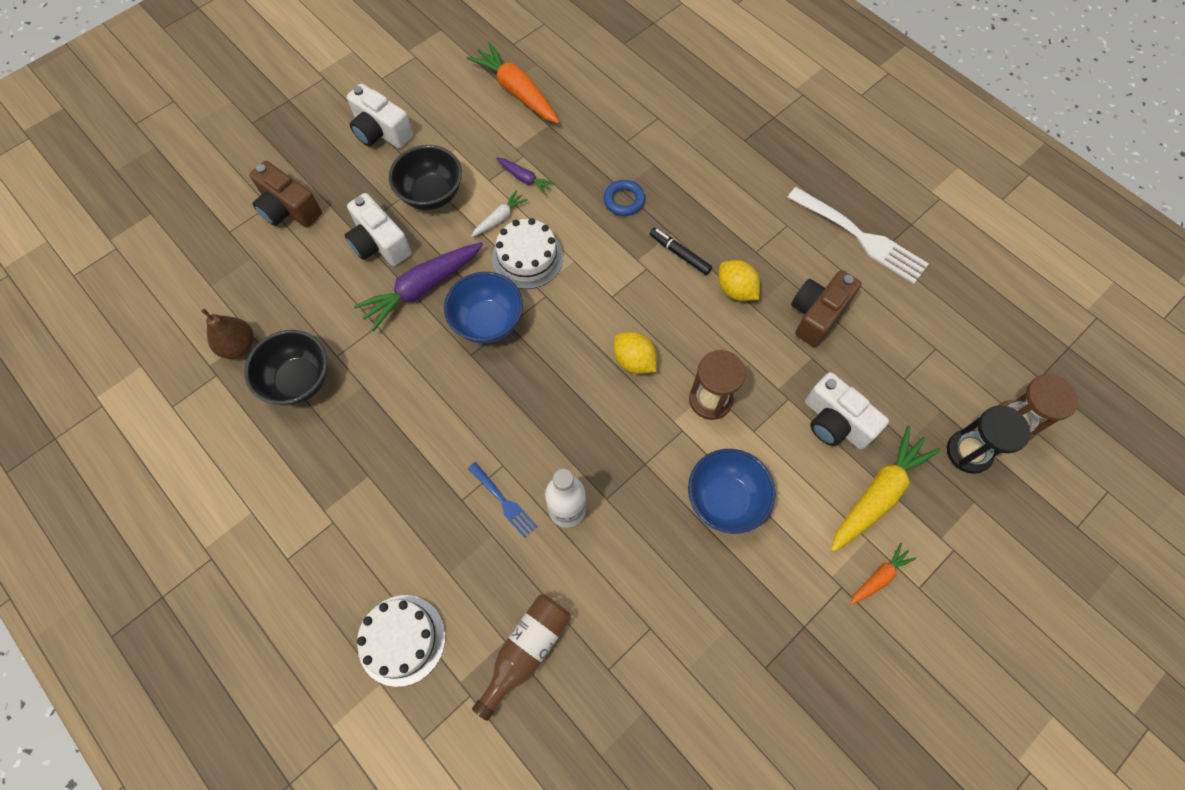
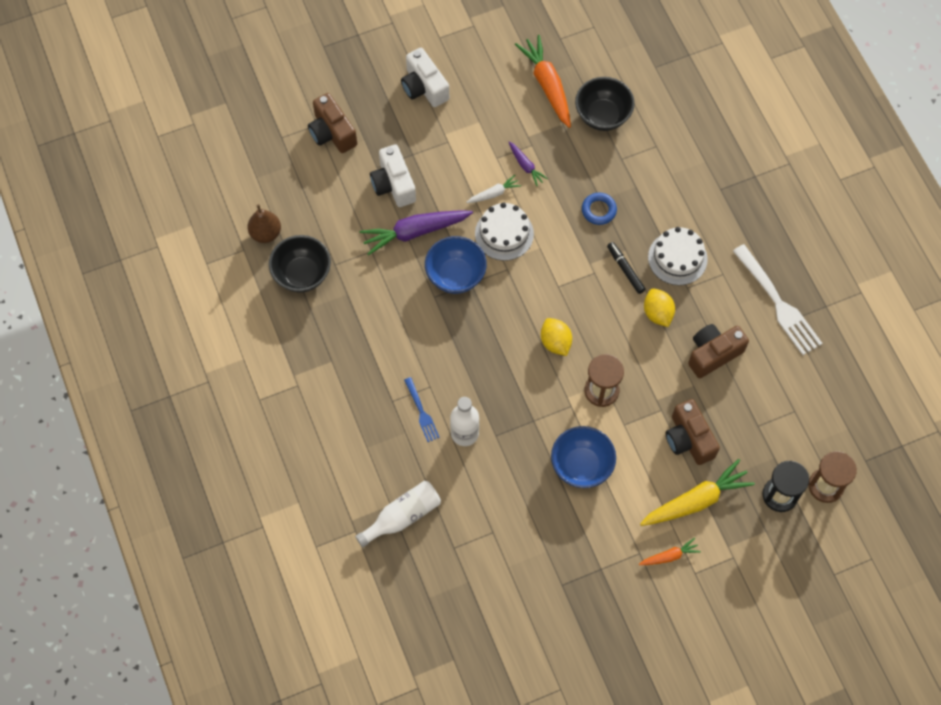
camera: 20 degrees right, 0 degrees up
(401, 640) = (321, 480): white cake -> white cake (677, 258)
(431, 195) = (447, 156): black bowl -> black bowl (602, 116)
(526, 651) = (402, 516): brown bottle -> white bottle
(835, 422) = (688, 439): white camera -> brown camera

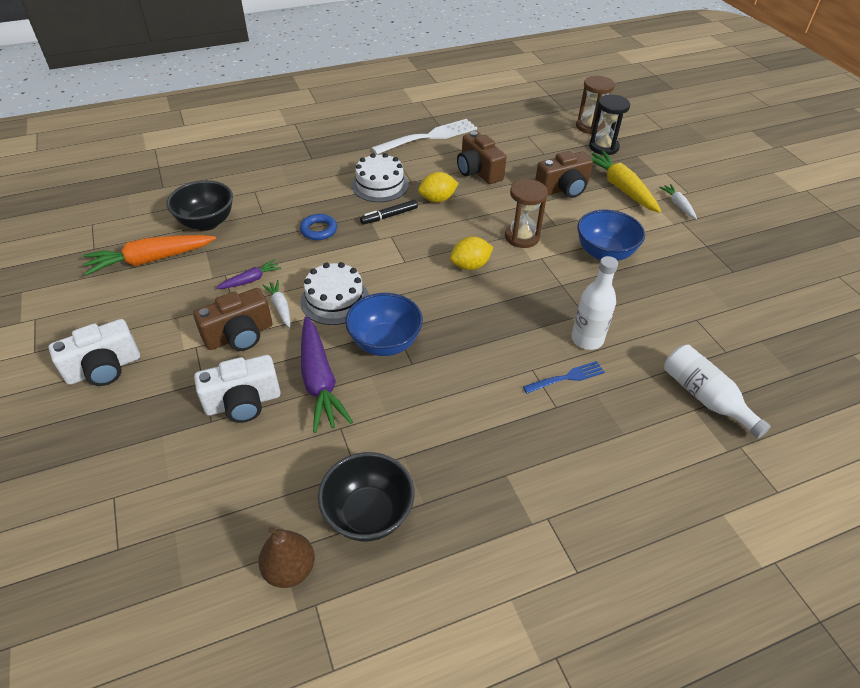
camera: 90 degrees left, 20 degrees down
(332, 133) = (135, 476): brown camera -> brown camera (239, 335)
(669, 556) = (678, 205): orange carrot -> white carrot

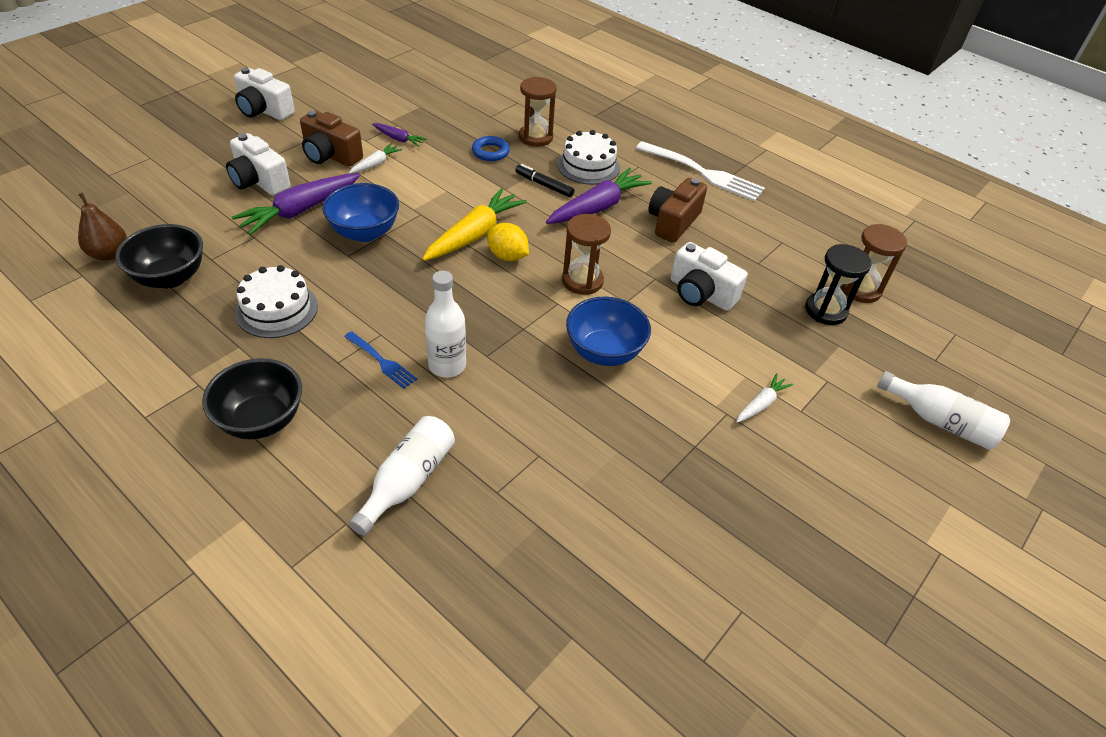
camera: 60 degrees right, 0 degrees up
(151, 260) = (390, 87): orange carrot -> none
(206, 222) = (455, 94): black bowl -> black bowl (261, 420)
(317, 198) = (535, 137): none -> brown hourglass
(335, 300) = (402, 189): white cake -> white cake (277, 309)
(437, 199) = (597, 207): yellow lemon -> purple carrot
(563, 189) = (700, 293): brown camera -> white camera
(621, 188) = (749, 343): yellow carrot -> yellow carrot (474, 234)
(711, 148) = (940, 421): none -> white bottle

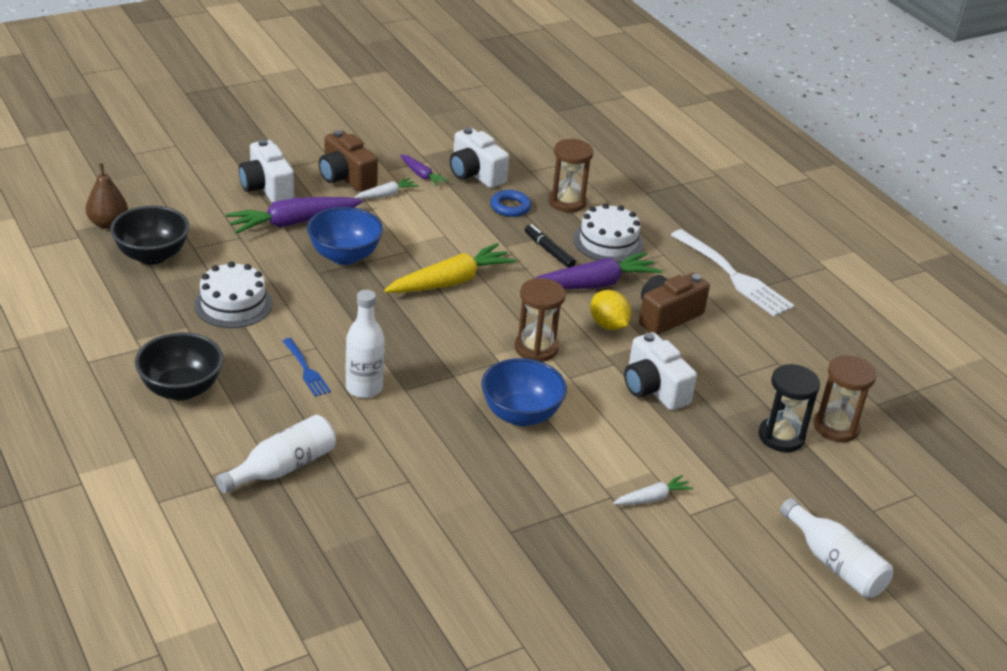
camera: 20 degrees right, 10 degrees down
(264, 110) = (301, 121): white camera -> white camera (475, 174)
(507, 256) = (473, 308): yellow lemon -> yellow lemon (608, 325)

